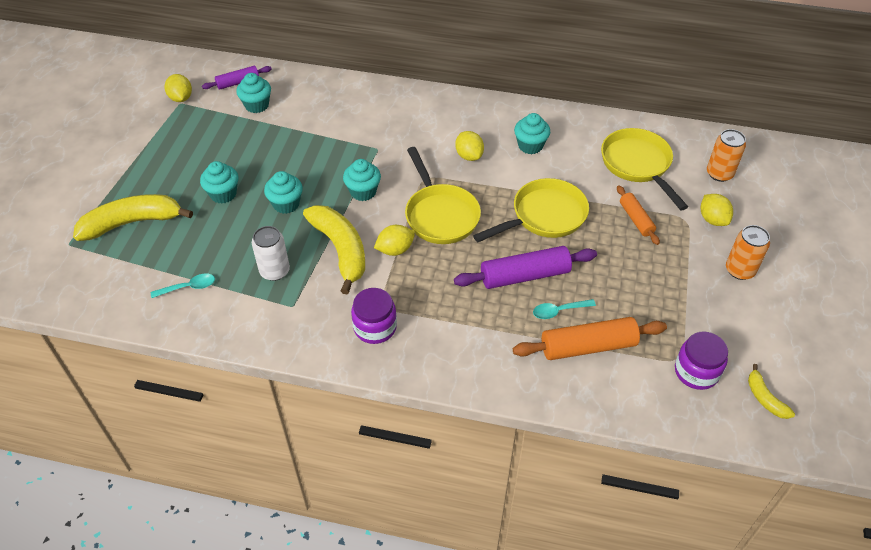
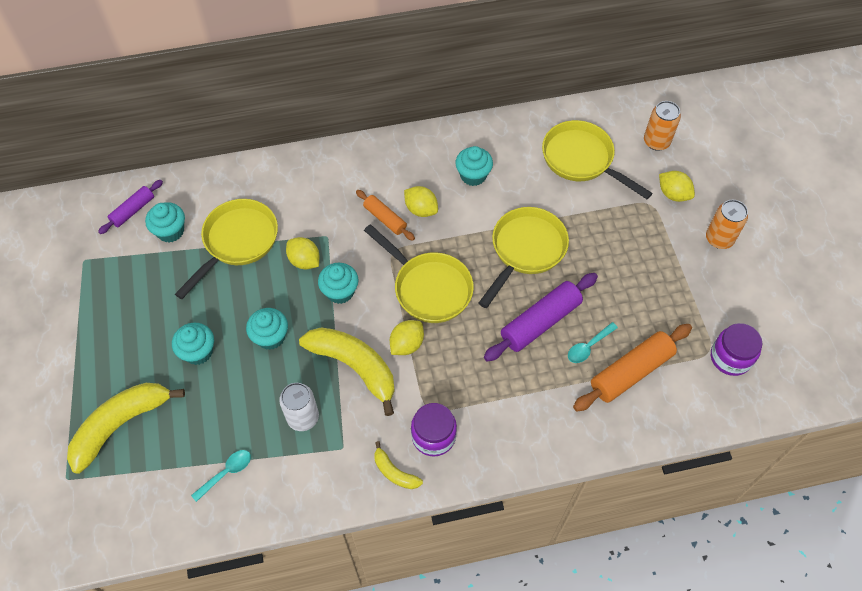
camera: 25 degrees left, 10 degrees up
(181, 98) = (81, 253): yellow lemon -> yellow lemon (304, 261)
(303, 129) = (237, 242): none -> yellow pan
(636, 219) = (608, 220): orange rolling pin -> orange rolling pin (385, 219)
(765, 398) = (795, 359): yellow banana -> yellow banana (394, 472)

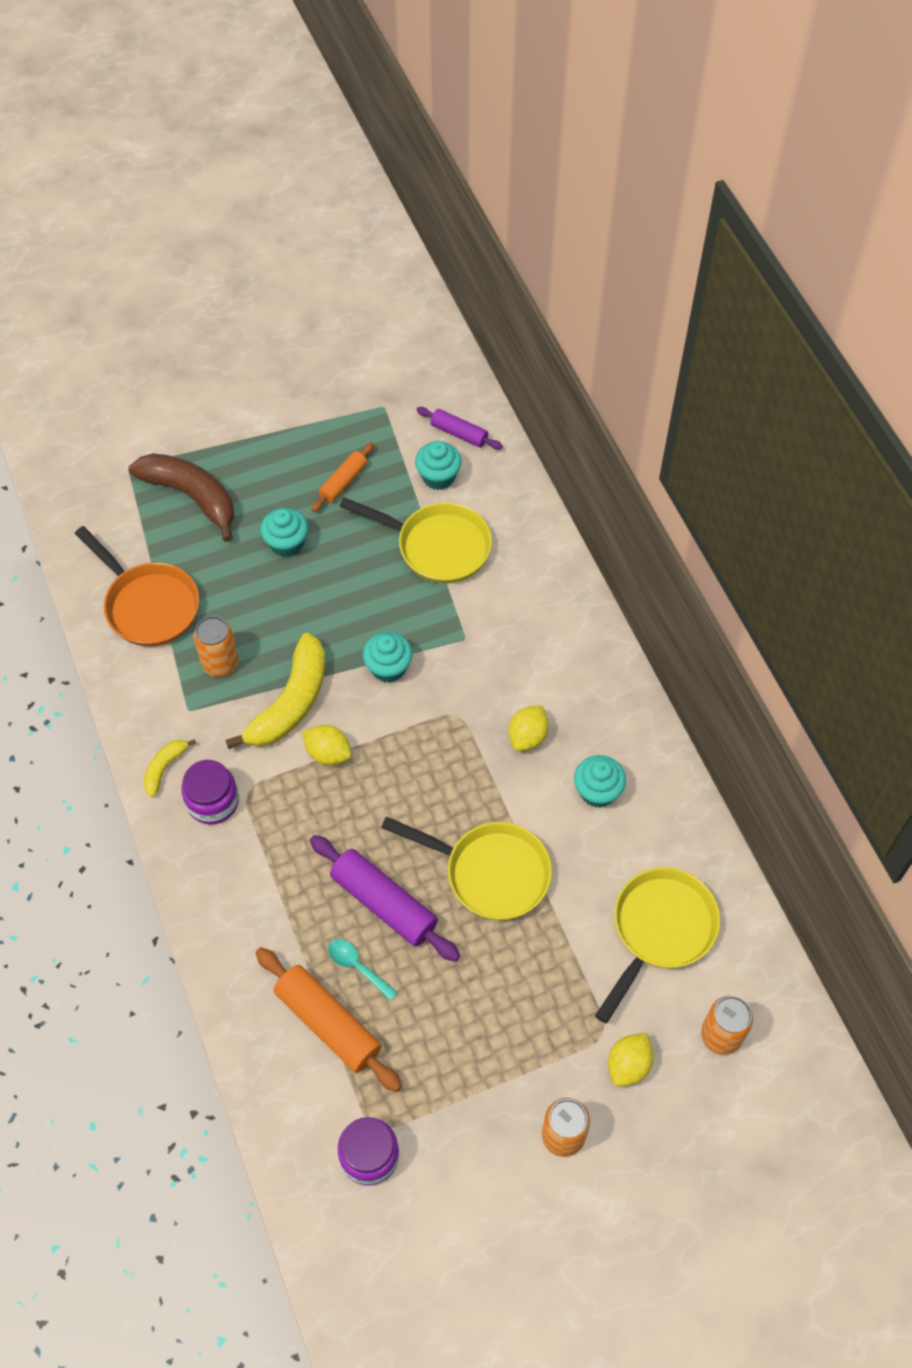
camera: 80 degrees right, 0 degrees up
(121, 425) = (191, 496): yellow banana -> brown banana
(226, 473) = (148, 605): turquoise spoon -> orange pan
(270, 337) = (316, 609): turquoise cupcake -> none
(303, 417) = (220, 663): white can -> orange can
(304, 261) = (424, 621): yellow lemon -> none
(385, 219) = (504, 697): orange rolling pin -> orange rolling pin (343, 482)
(428, 288) = (411, 764): yellow pan -> none

